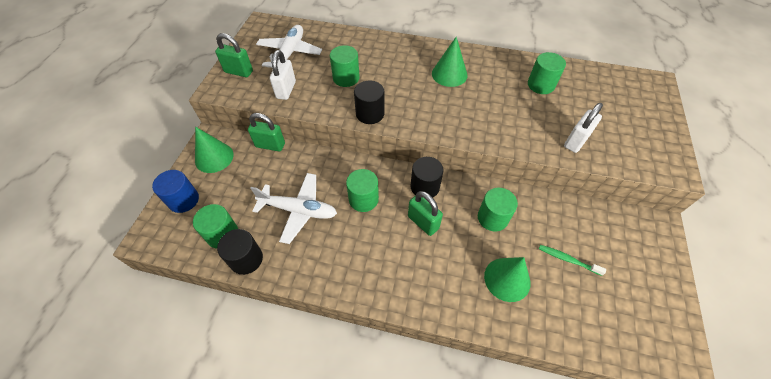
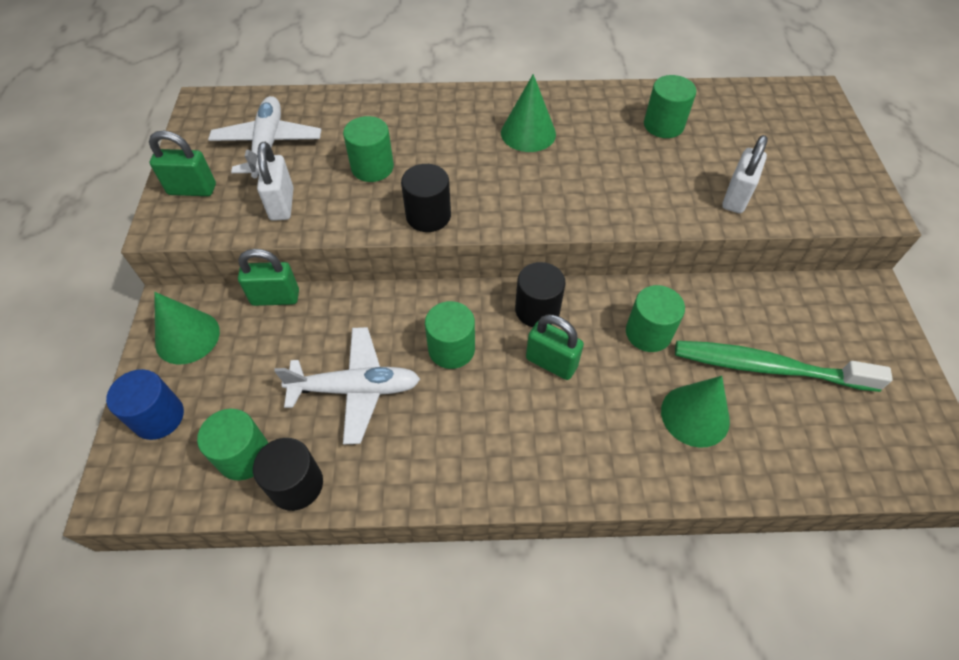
camera: 15 degrees left, 0 degrees up
(567, 259) = (767, 367): green toothbrush -> green toothbrush, size x2.16

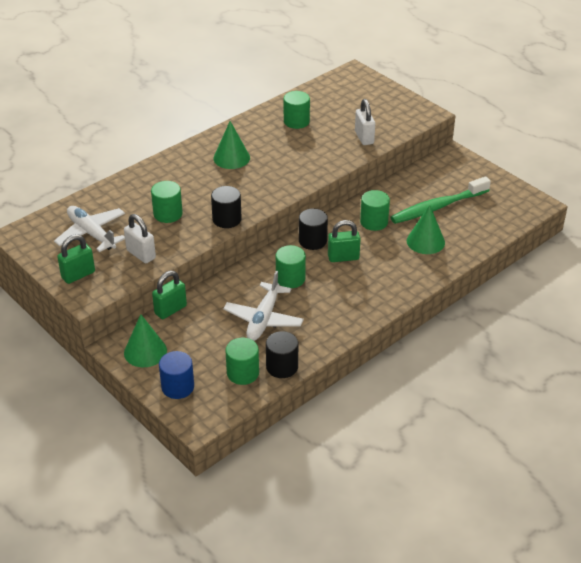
camera: 40 degrees left, 15 degrees down
(356, 389) = (263, 319): white plane -> white plane turned 150 degrees clockwise

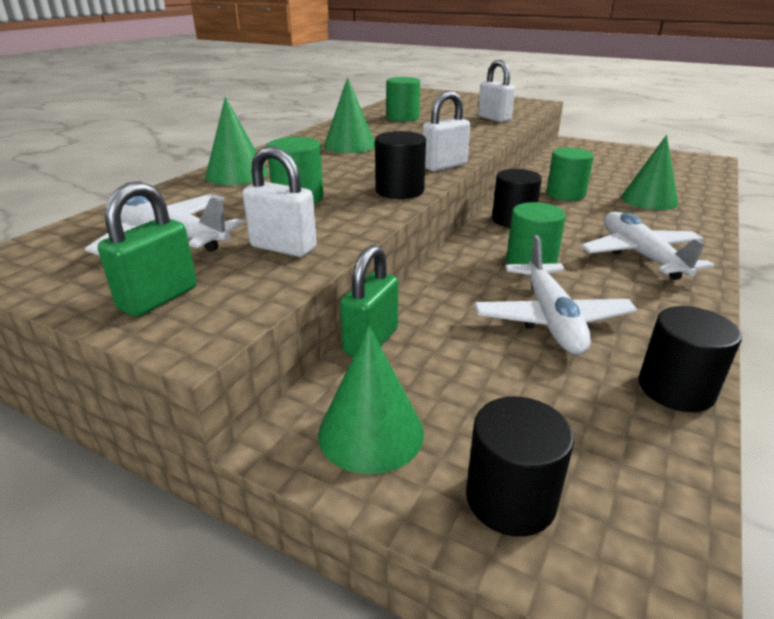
camera: 20 degrees left, 10 degrees down
(145, 181) = (236, 174): none -> green cone
(178, 387) = (510, 499): blue cylinder -> black cylinder
(243, 373) = (618, 422): green cylinder -> none
(272, 198) = (444, 166): none -> white padlock
(343, 257) = (574, 228): green padlock -> none
(358, 289) = (640, 255): none -> white plane
(437, 207) = (617, 174): green toothbrush -> none

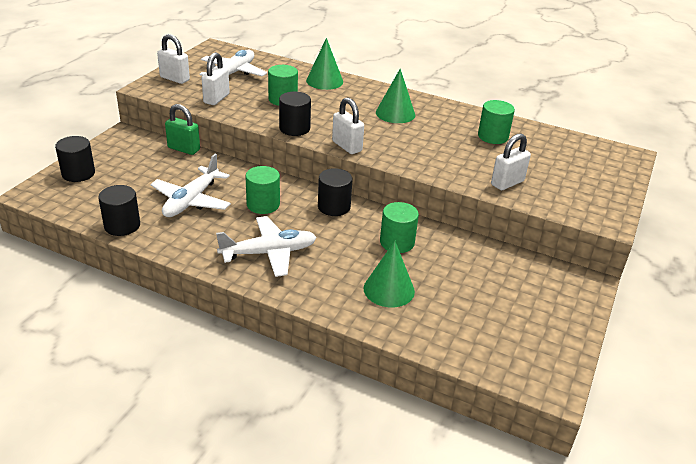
camera: 85 degrees right, 5 degrees up
(158, 298) = (174, 79): green padlock -> white padlock
(371, 432) = (122, 148): green cone -> none
(551, 320) = (191, 201): white plane -> white plane turned 60 degrees counterclockwise

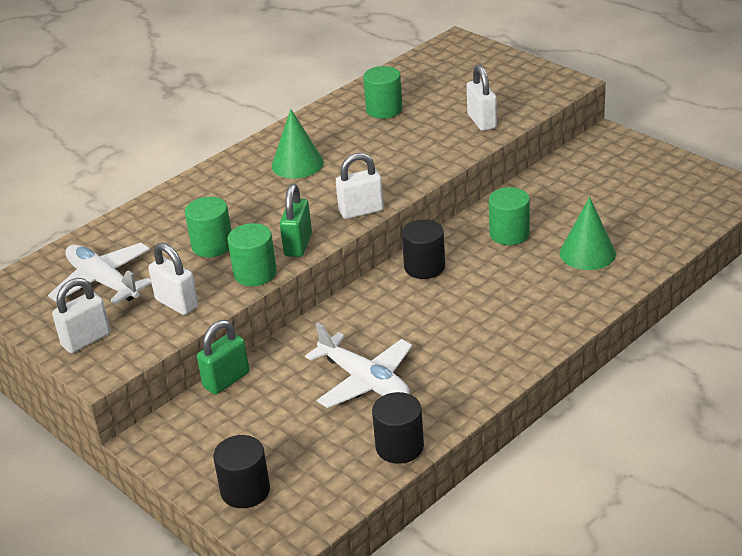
camera: 65 degrees left, 0 degrees up
(263, 204) = (398, 321): green cylinder -> green cylinder (255, 273)
(269, 253) = (499, 327): white plane -> none
(294, 128) = (298, 245): black cylinder -> green padlock
(324, 81) = (177, 204): green cone -> none

